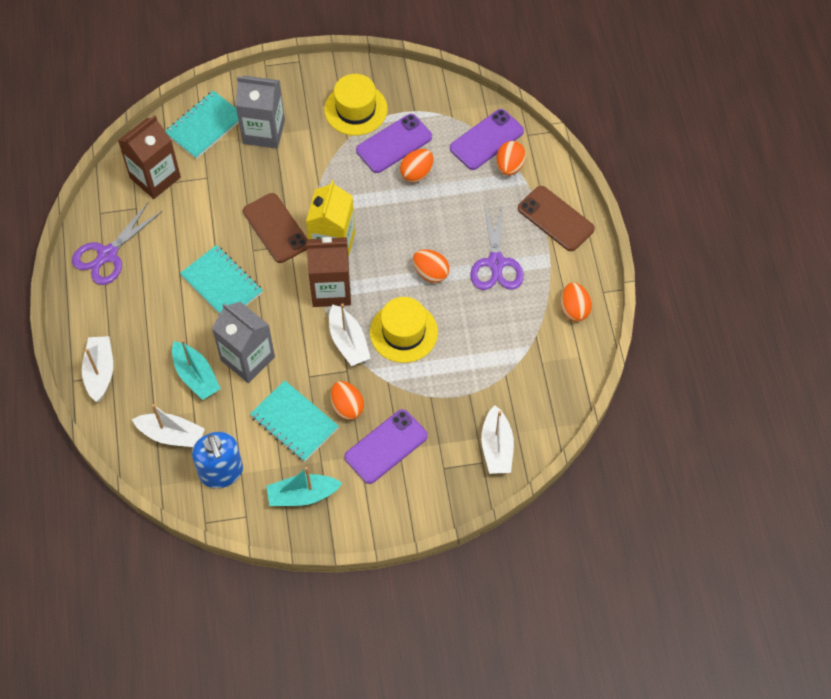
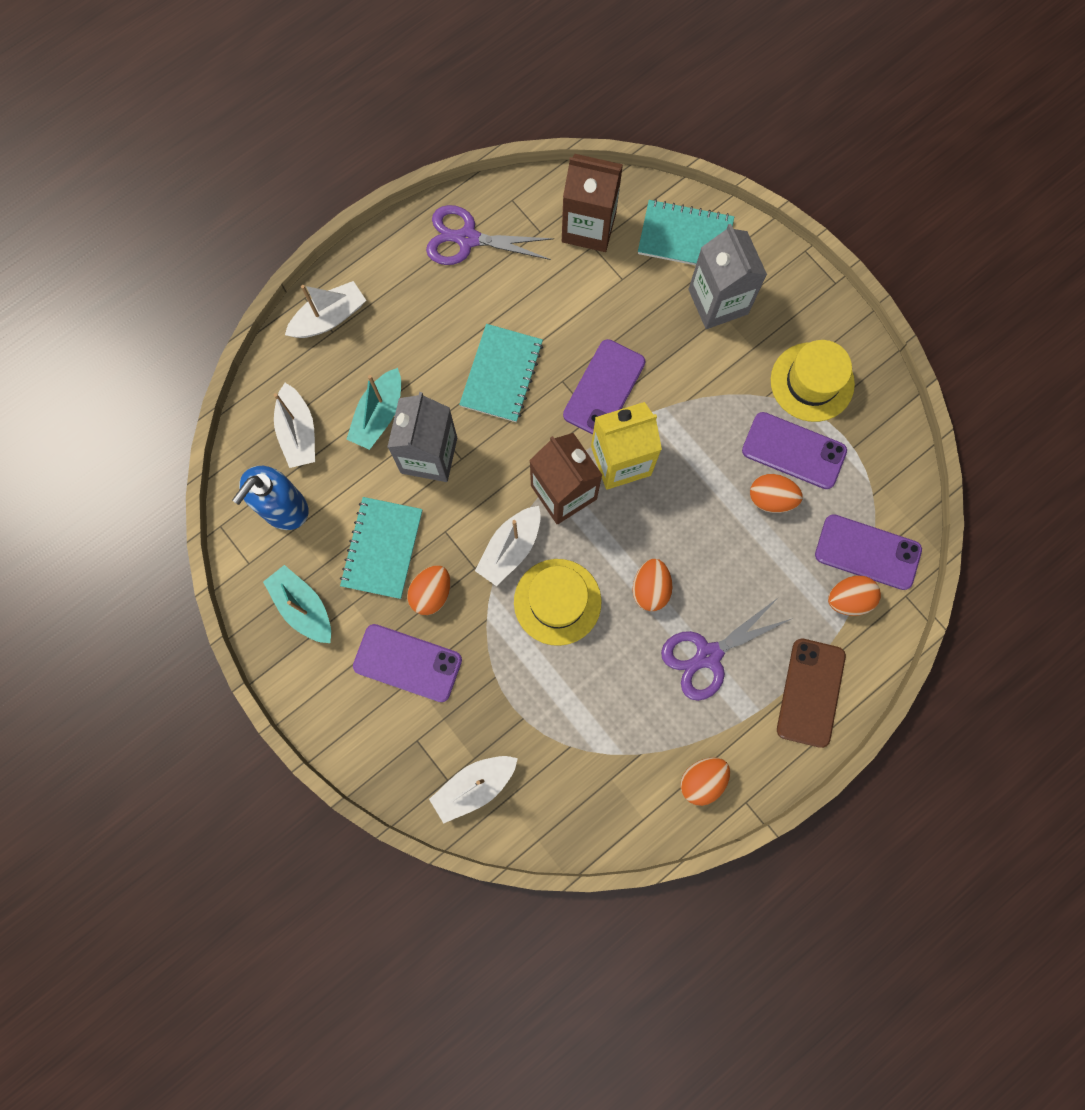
camera: 60 degrees right, 15 degrees up
(276, 228) = (604, 388): brown phone -> purple phone

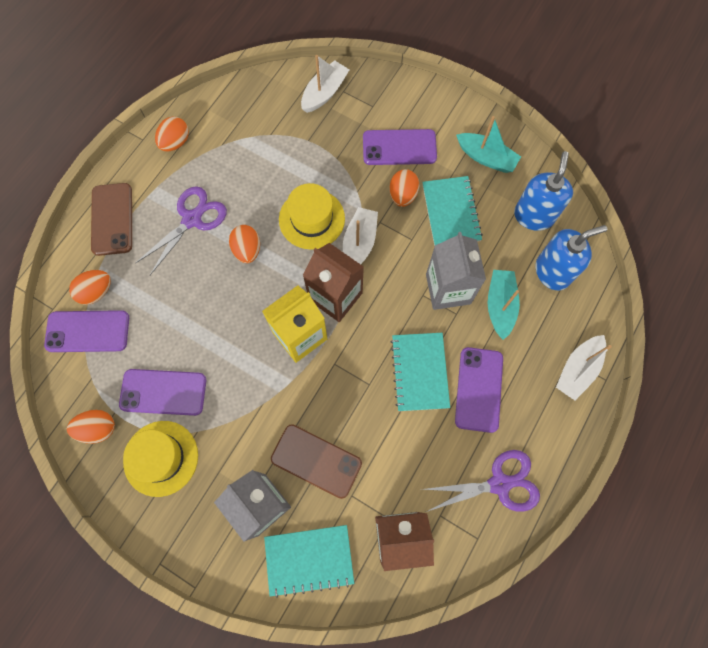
camera: 160 degrees right, 5 degrees down
(298, 432) = (552, 272): white boat -> blue soap dispenser
(604, 388) = (333, 390): purple phone -> purple phone (478, 389)
(647, 323) = (316, 461): none -> brown phone
(771, 498) = (173, 347): orange egg -> orange egg (98, 428)

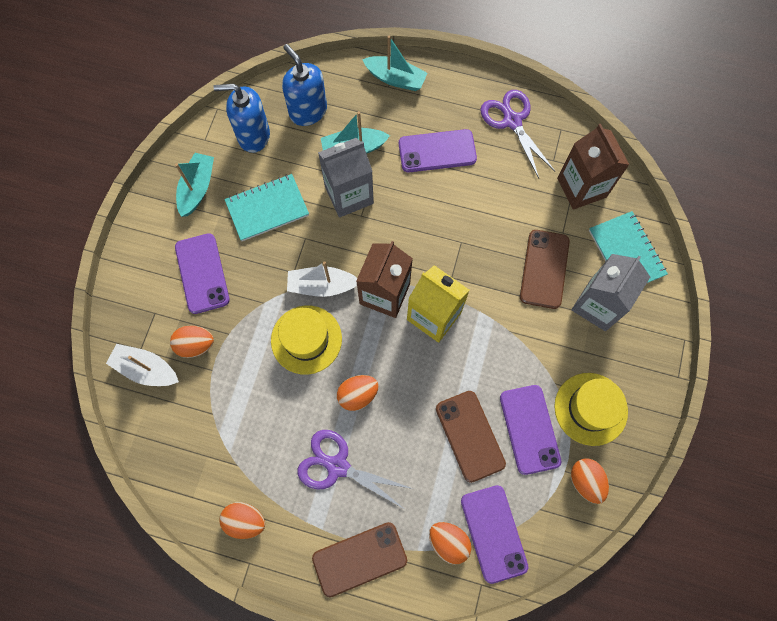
camera: 105 degrees left, 0 degrees up
(177, 336) = (470, 436): none -> brown phone
(402, 195) = (258, 257): orange egg -> orange egg (195, 345)
(420, 372) = (436, 202): turquoise notebook -> none
(577, 370) = (395, 79): white boat -> turquoise boat

